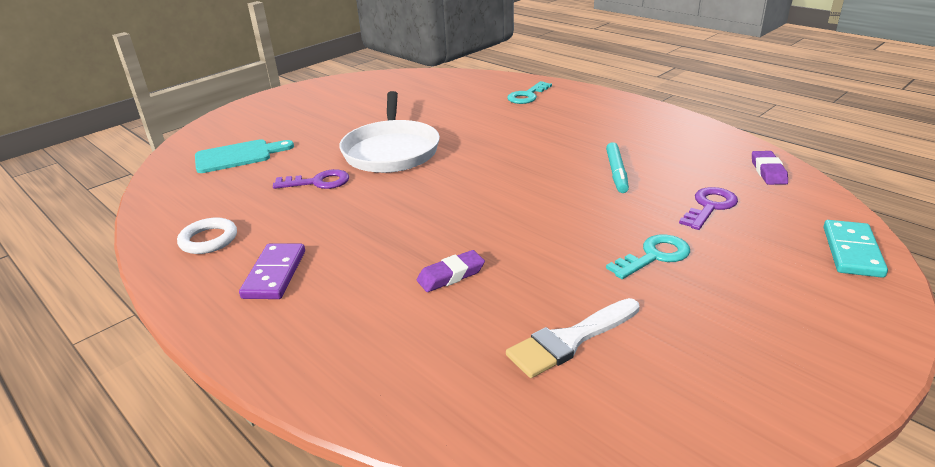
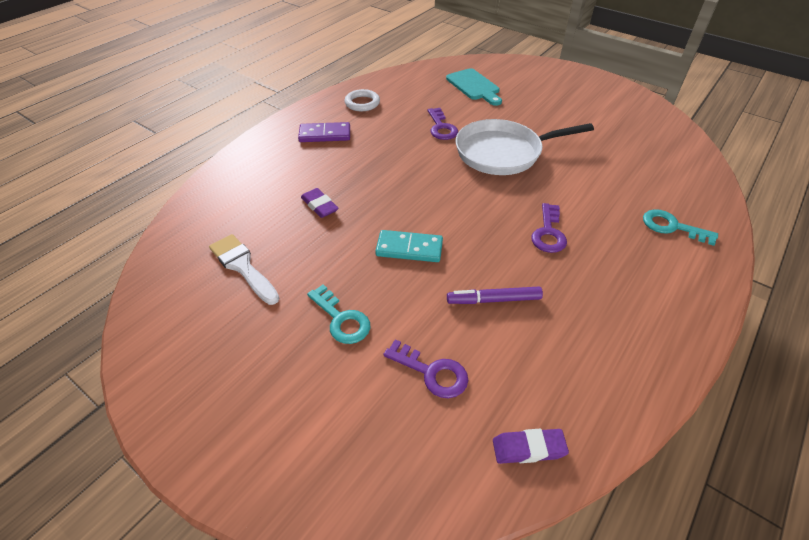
camera: 80 degrees right, 15 degrees up
(528, 141) = (548, 233): none -> purple key
(616, 173) = (493, 300): turquoise marker -> purple marker
(852, 251) = (348, 492): turquoise domino -> turquoise domino (409, 248)

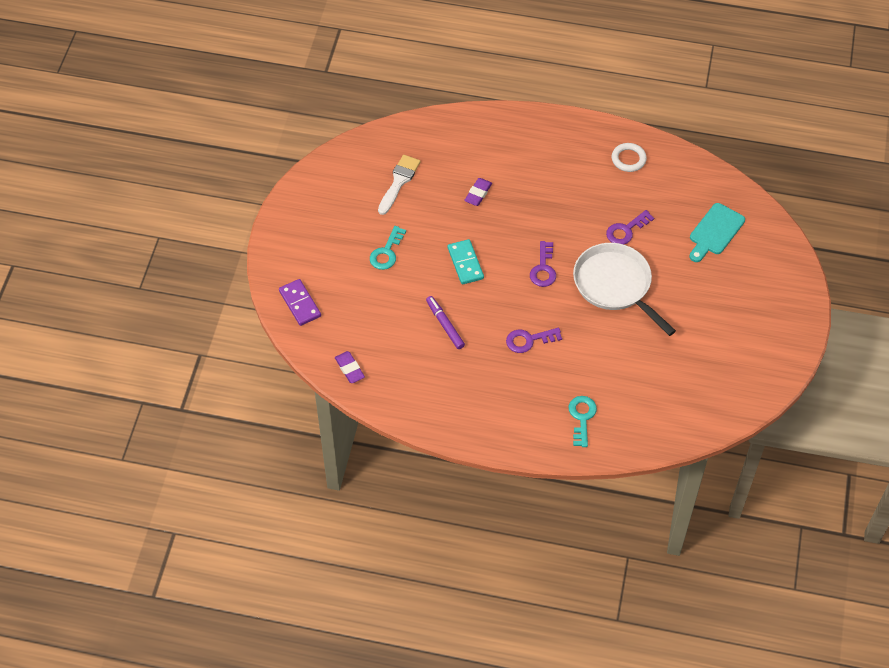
camera: 65 degrees right, 10 degrees up
(325, 135) = (564, 155): purple domino -> purple domino (300, 304)
(432, 372) = (373, 311): purple key -> purple key (543, 269)

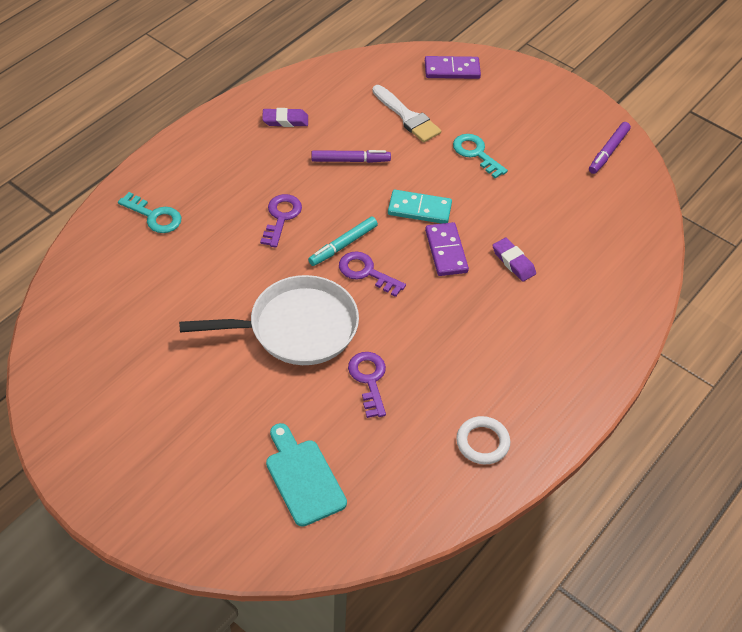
camera: 115 degrees right, 5 degrees down
(333, 177) = (608, 152): none -> purple marker
(349, 369) = (349, 75): purple eraser -> purple eraser (285, 120)
(399, 182) = (571, 201): white brush -> white brush (407, 117)
(494, 233) = (446, 251): none -> purple domino
(529, 292) = (343, 245): none -> turquoise marker

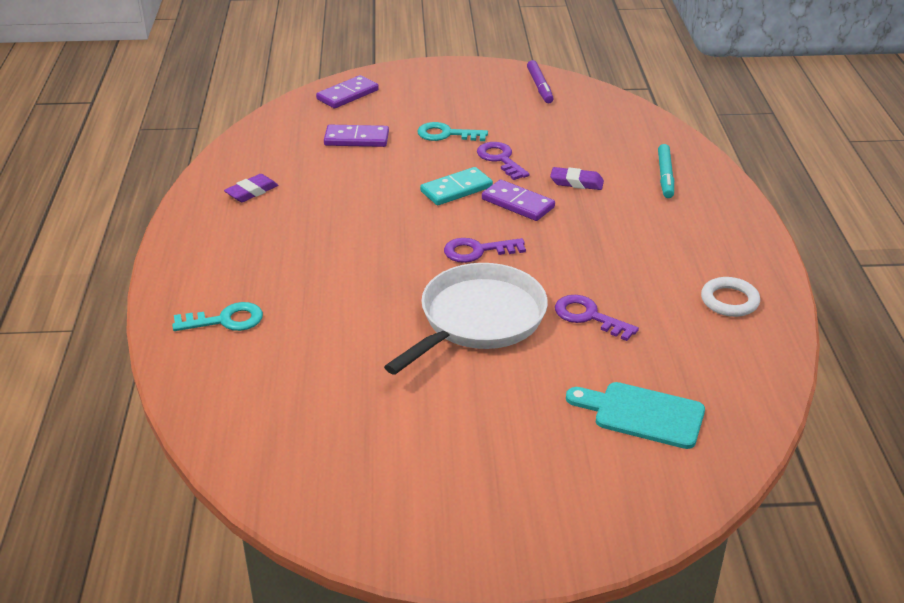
camera: 40 degrees left, 15 degrees down
(281, 217) = (348, 256): purple key -> purple key (500, 159)
(343, 245) = (431, 244): turquoise marker -> turquoise marker (665, 176)
(350, 160) = (351, 188): purple marker -> none
(407, 117) = (356, 139): white brush -> purple domino

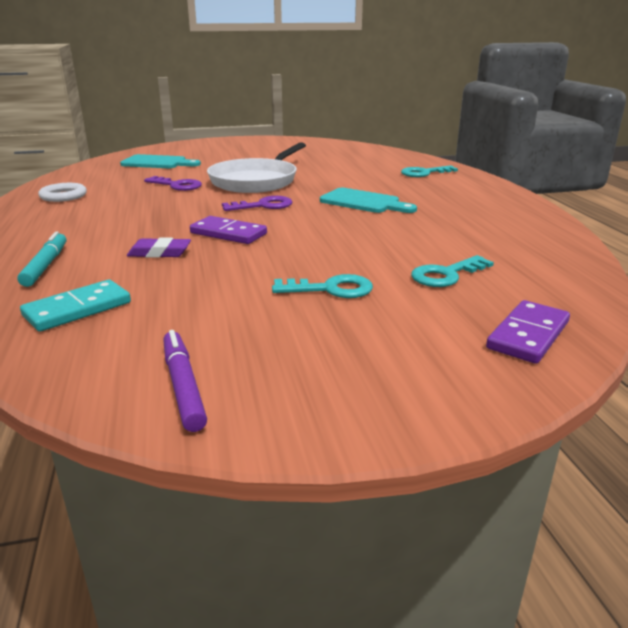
camera: 170 degrees right, 10 degrees down
(251, 192) = (501, 225): purple eraser -> none
(356, 139) = (446, 275): purple domino -> turquoise key
(360, 247) = (363, 202): none -> turquoise cutting board
(456, 189) = (295, 239): turquoise domino -> turquoise domino (77, 309)
(500, 159) = (250, 267): purple key -> none

